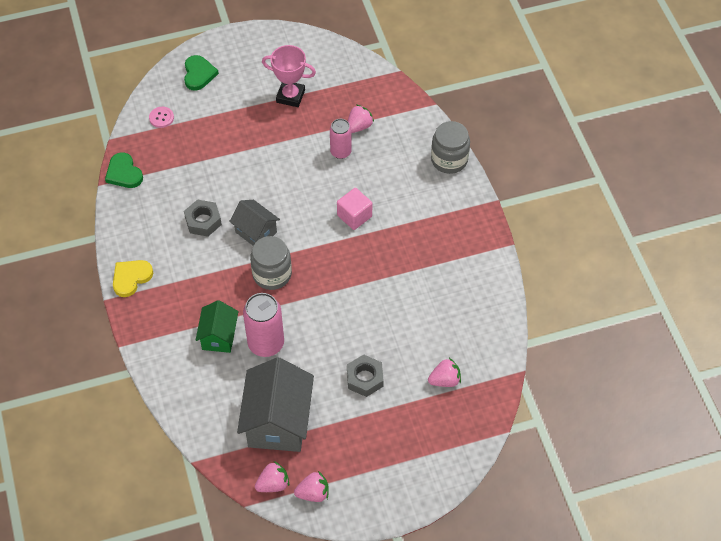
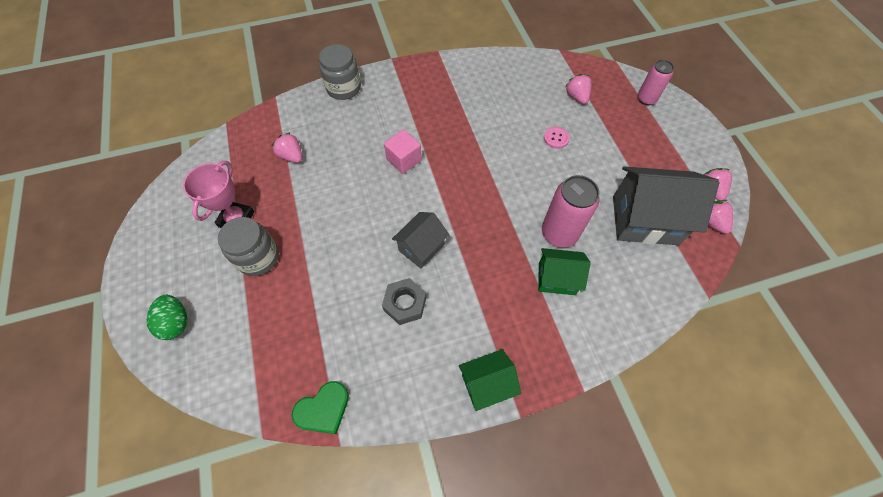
camera: 90 degrees left, 5 degrees up
(131, 278) = (486, 384): yellow heart -> green house
(161, 118) = (238, 365): pink button -> pink button (556, 138)
(198, 74) = (176, 322): green heart -> green egg
(272, 274) = (475, 230): grey jar -> grey jar (258, 257)
(340, 152) = (322, 172): pink can -> pink can (646, 99)
(365, 378) = (585, 152): grey nut -> none

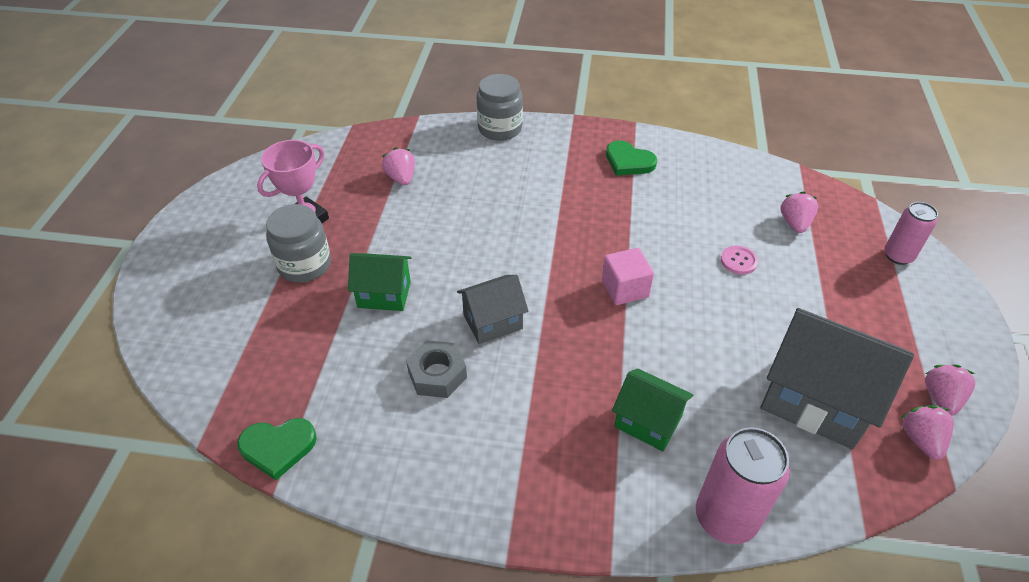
camera: 25 degrees right, 15 degrees down
(176, 322) = (184, 296): green egg -> none
(404, 160) = (527, 222): pink cube -> pink cube (625, 289)
(449, 85) = (628, 162): none -> green heart
(486, 384) = (484, 506): green house -> green house (384, 294)
(559, 233) = (681, 371): pink can -> pink can (725, 518)

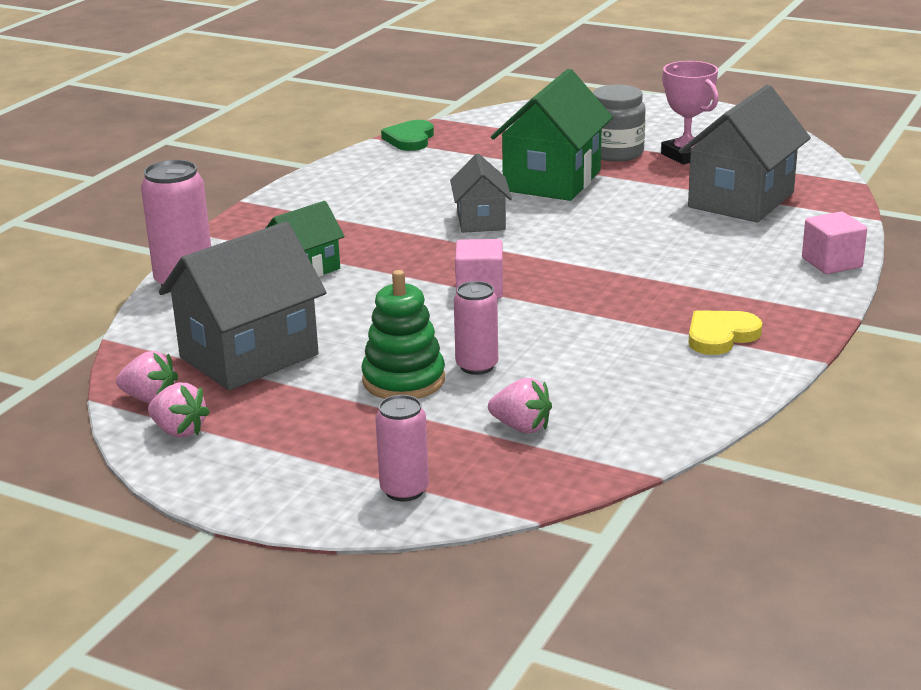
camera: 110 degrees right, 20 degrees down
(384, 294) = (552, 181): green house -> green house, size x1.75
(401, 178) = (741, 200): pink strawberry -> grey house
(437, 374) = (435, 193): grey nut -> none
(500, 128) = (832, 263): grey jar -> pink cube
(628, 162) = (720, 336): green heart -> yellow heart
(738, 261) = (477, 366): pink button -> pink can
(783, 293) = (403, 380): none -> green stacking toy

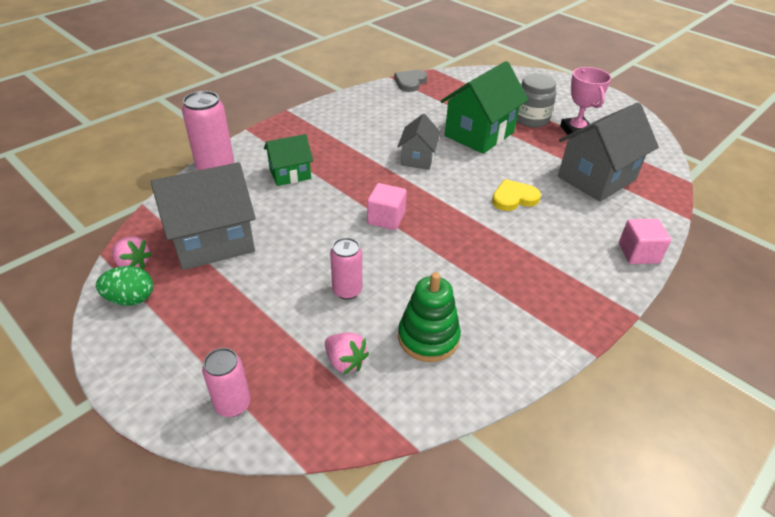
camera: 15 degrees right, 15 degrees up
(179, 431) = (131, 299): pink strawberry -> green egg
(403, 380) = (293, 291): green stacking toy -> green stacking toy (428, 337)
(410, 139) = (410, 82): green heart -> grey heart
(720, 336) = (528, 306): yellow heart -> yellow heart (514, 198)

